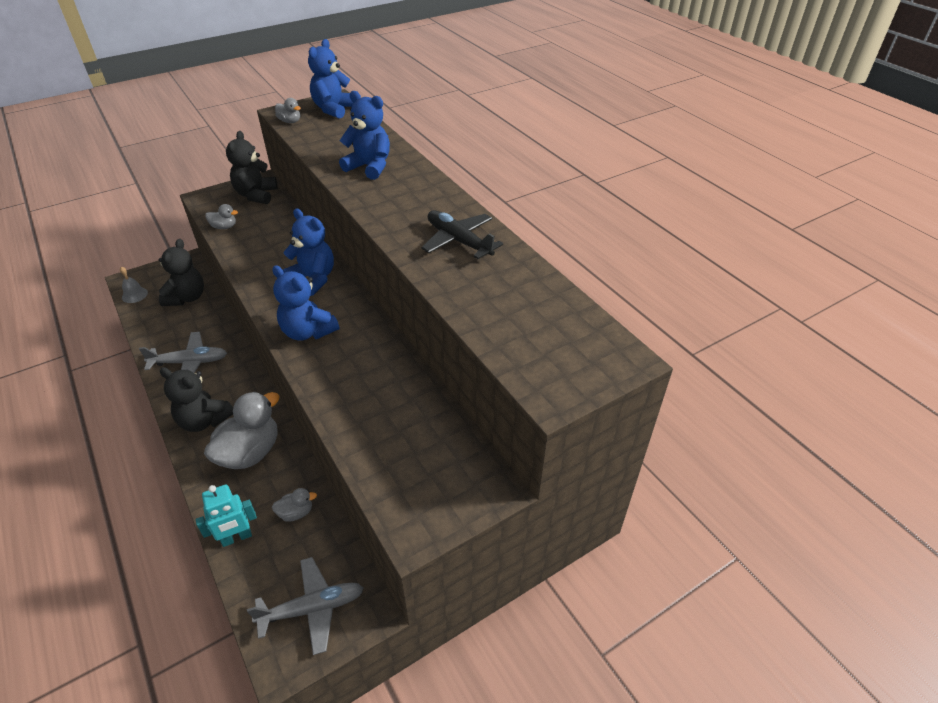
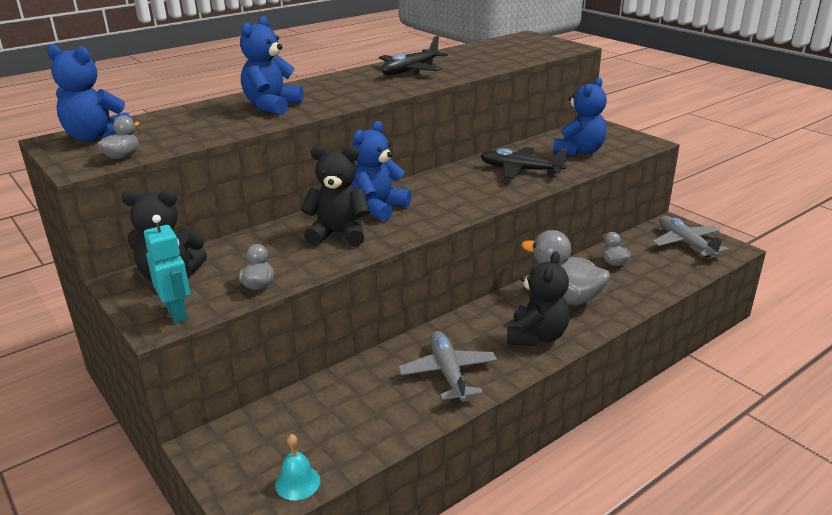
camera: 95 degrees left, 15 degrees down
(134, 295) = (297, 482): grey bell -> turquoise bell
(187, 297) = (308, 415): black teddy bear -> black teddy bear (339, 234)
(237, 538) = (655, 286): turquoise robot -> turquoise robot (177, 313)
(308, 331) = (466, 199): blue teddy bear -> blue teddy bear (579, 151)
(361, 381) = (520, 170): none -> black plane

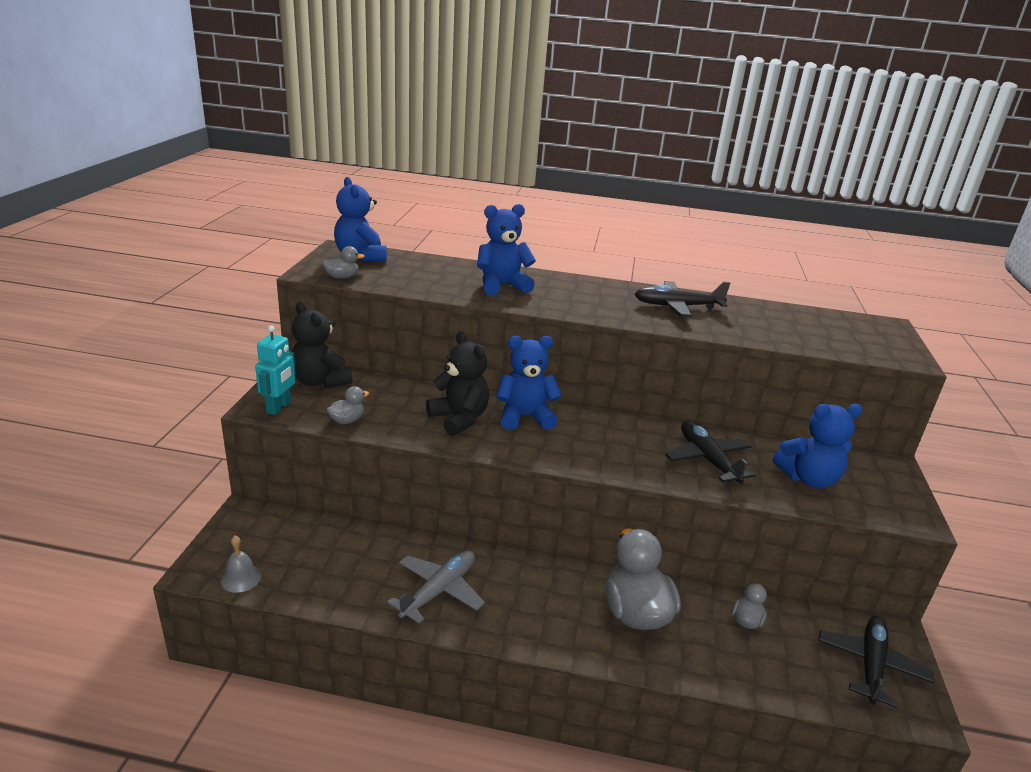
camera: 45 degrees right, 0 degrees up
(297, 482) = (241, 578): turquoise bell -> grey bell
(536, 336) = (551, 622): black teddy bear -> none
(686, 243) = (871, 665): grey plane -> black plane

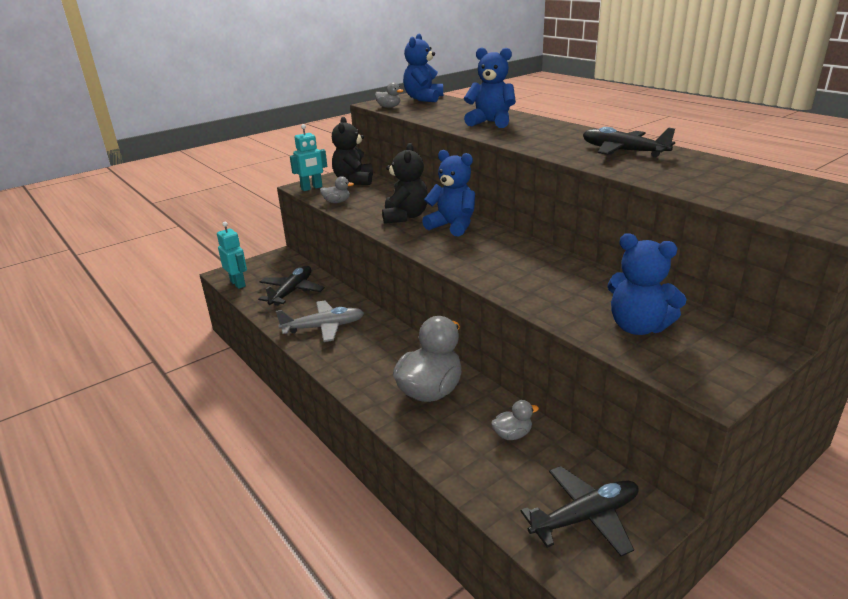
camera: 45 degrees right, 0 degrees up
(241, 578) = (238, 283): grey bell -> turquoise robot
(707, 459) = (558, 287): black plane -> black plane (292, 292)

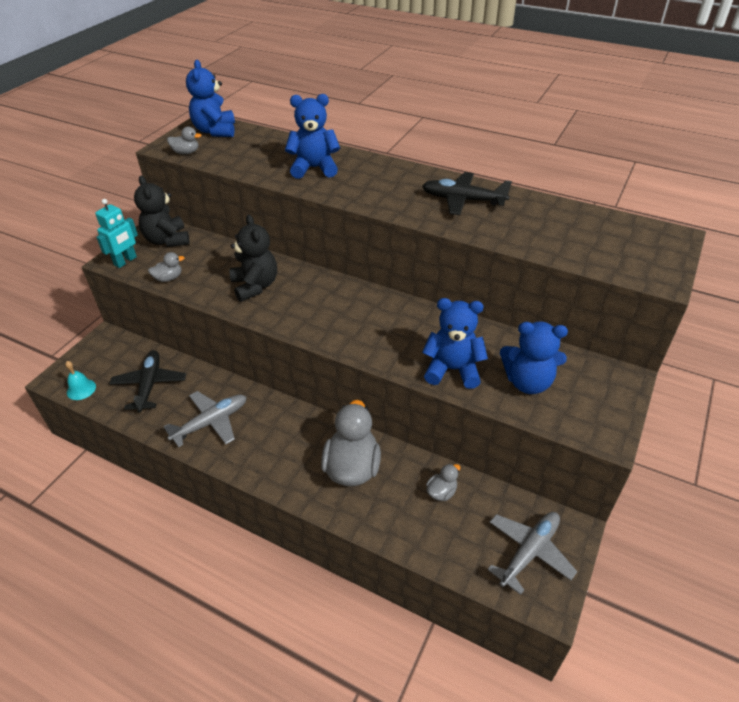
camera: 25 degrees left, 15 degrees up
(238, 283) = (81, 389): turquoise robot -> turquoise bell
(452, 226) = (310, 290): blue teddy bear -> blue teddy bear (452, 369)
(585, 517) = (529, 552): black plane -> grey plane

